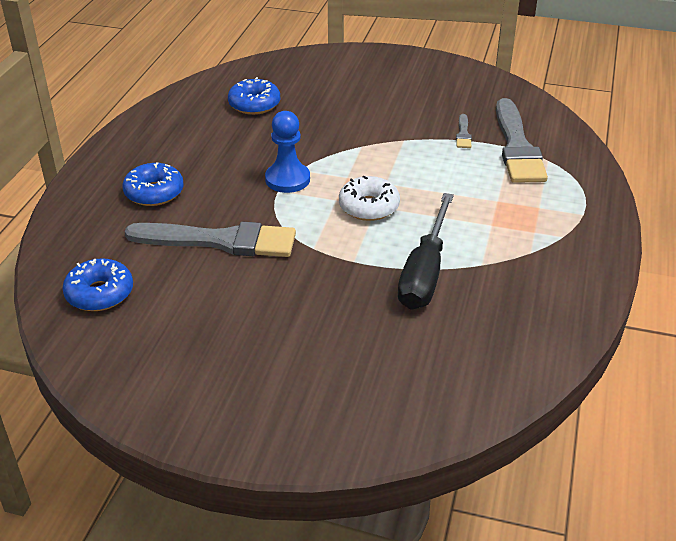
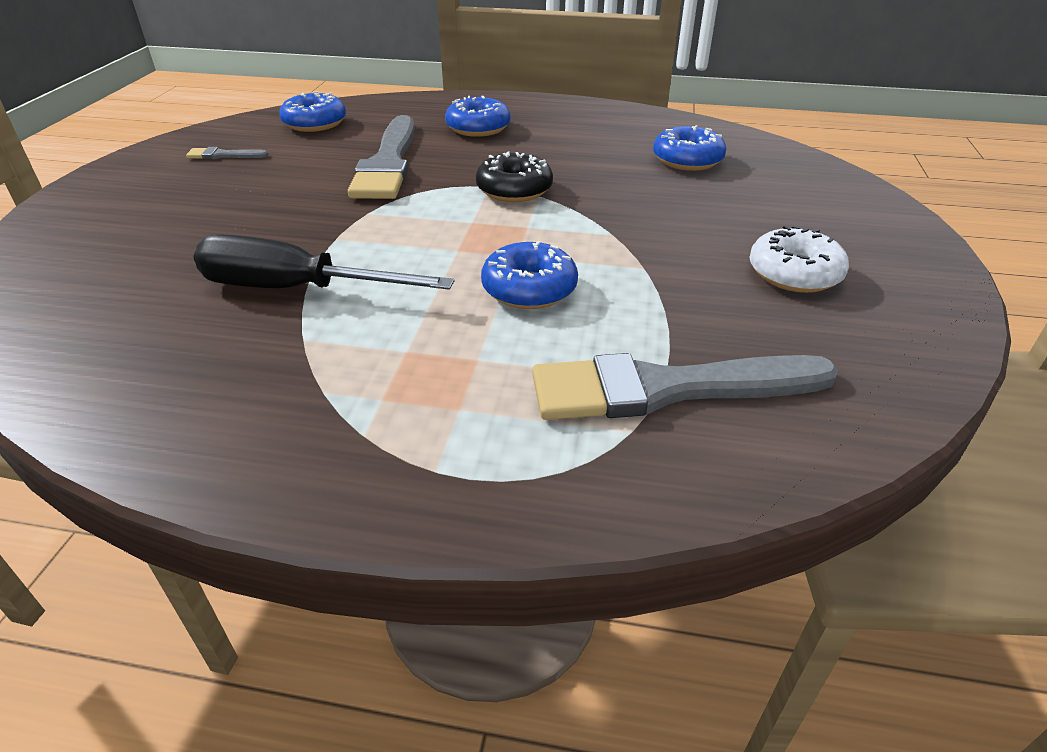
camera: 85 degrees right, 0 degrees up
(287, 179) = (514, 189): blue pawn -> black donut
(369, 207) = (455, 244): white donut -> white donut (794, 273)
(427, 180) = (529, 289): none -> blue donut
(463, 134) = (687, 325): grey brush -> grey brush (223, 155)

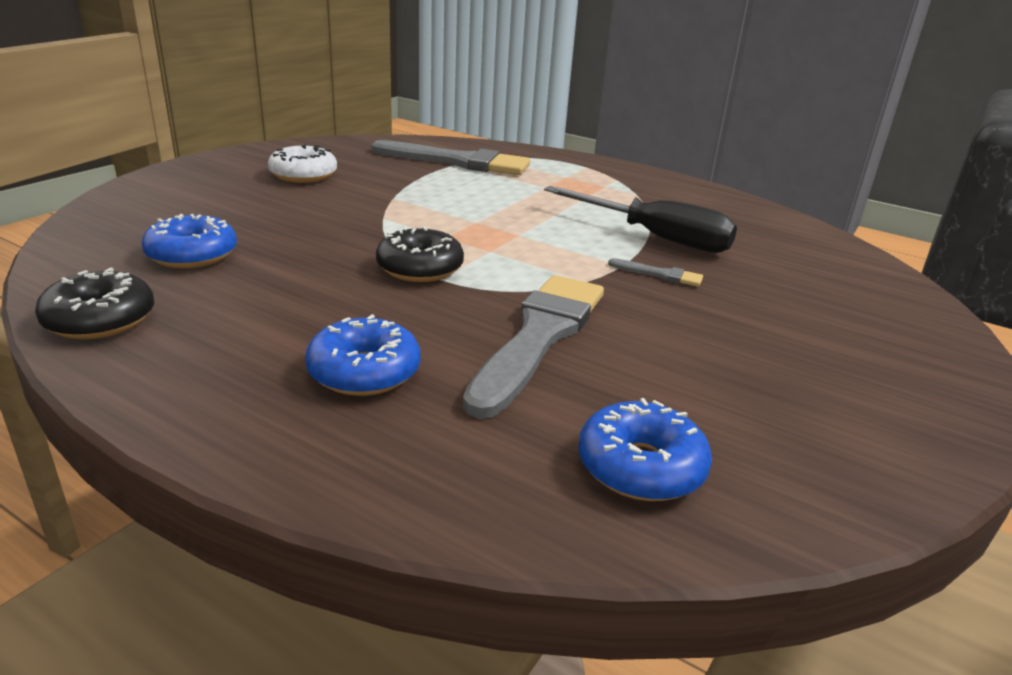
camera: 160 degrees left, 10 degrees down
(223, 155) = (788, 416): grey brush -> grey brush (660, 274)
(529, 289) = (486, 204): blue donut -> none
(650, 119) = (100, 320): none -> black donut

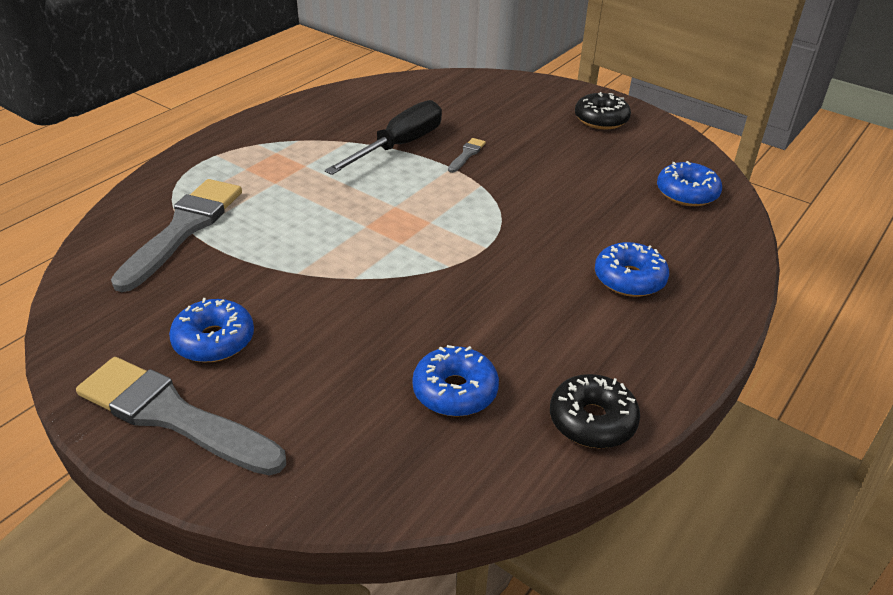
camera: 85 degrees left, 10 degrees up
(303, 175) = (214, 340): white donut -> blue donut
(420, 268) = (469, 256): black donut -> black donut (601, 119)
(539, 336) = (567, 210): grey brush -> grey brush (173, 416)

